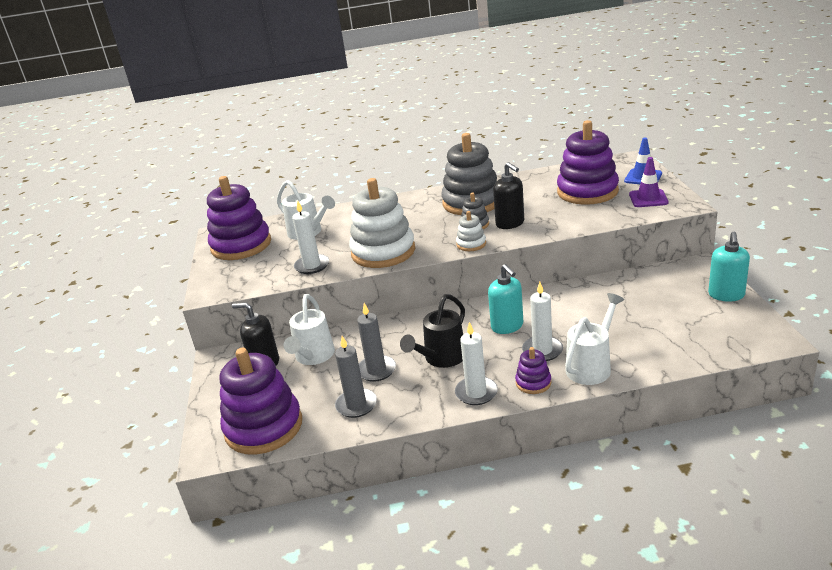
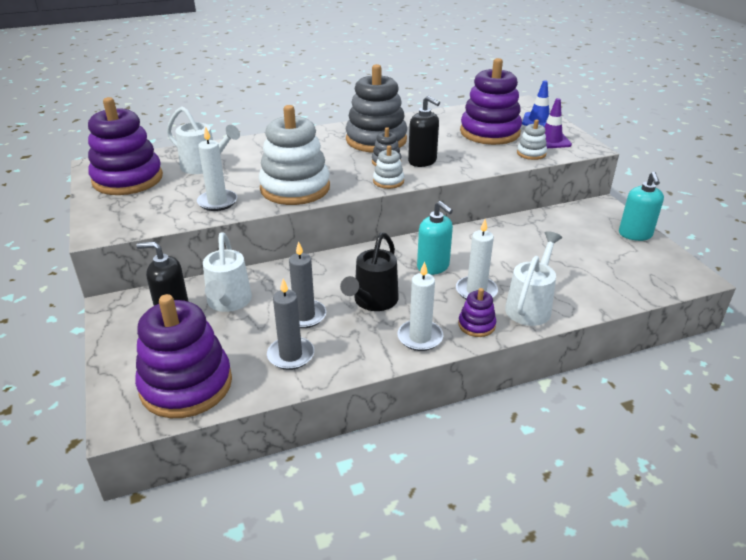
camera: 15 degrees left, 5 degrees up
(622, 213) = (531, 153): none -> white stacking toy

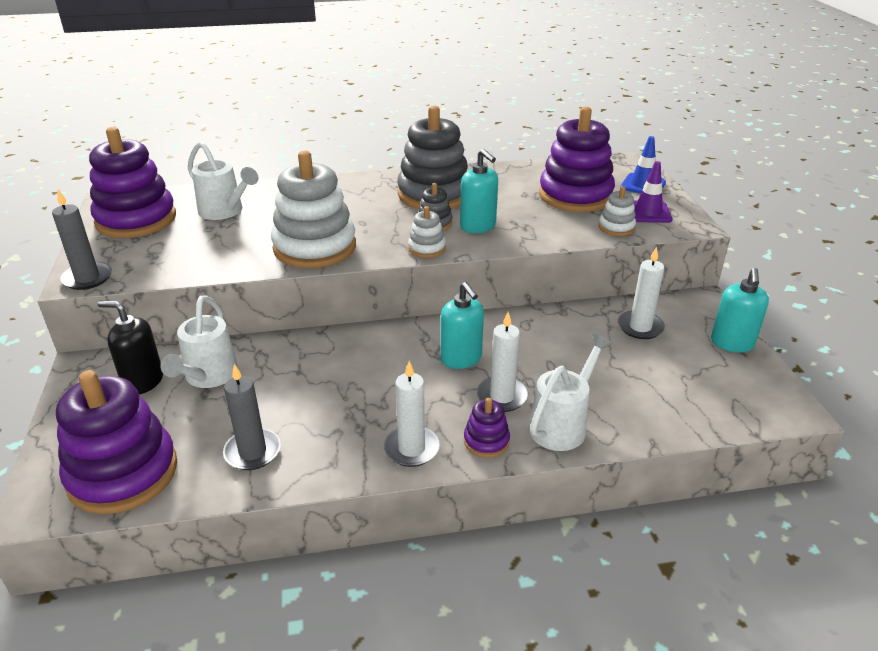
camera: 10 degrees right, 0 degrees up
(217, 202) = (221, 256): white candle -> white candle (640, 327)
(304, 316) = (287, 404): grey candle -> grey candle (87, 278)
(373, 302) = (372, 395): black watering can -> none
(422, 161) = (478, 226): black soap dispenser -> turquoise soap dispenser

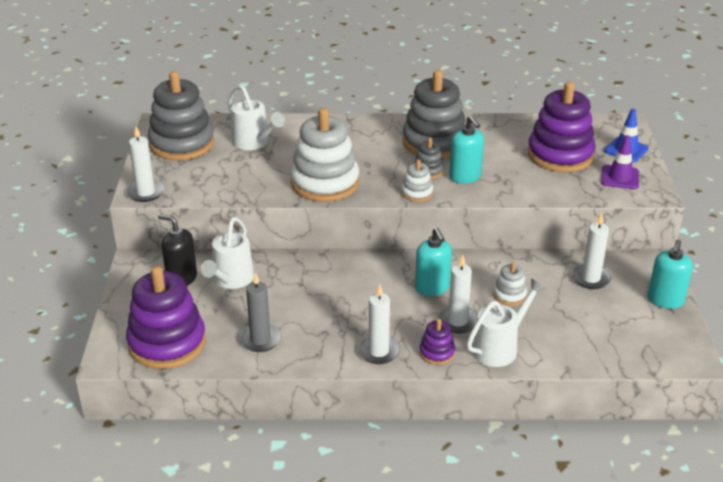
camera: 10 degrees right, 0 degrees up
(87, 278) = (145, 192): grey candle -> white candle
(136, 219) = (182, 144): purple stacking toy -> grey stacking toy
(616, 227) = (586, 189): white stacking toy -> white stacking toy (509, 295)

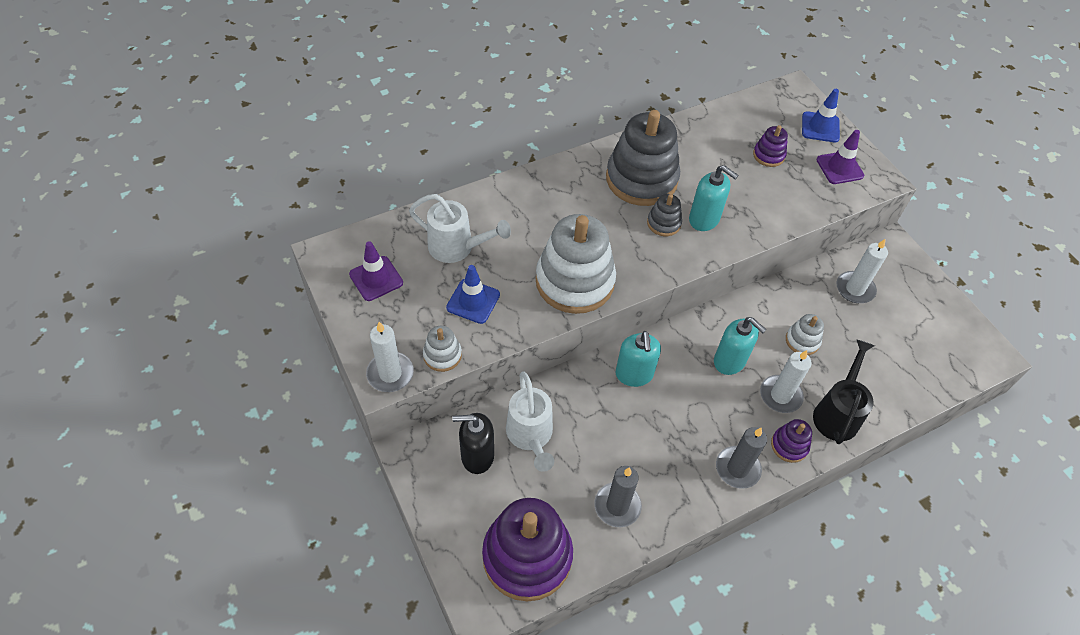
camera: 30 degrees left, 20 degrees up
(182, 144) = (376, 278): grey stacking toy -> purple traffic cone
(238, 173) = (473, 301): none -> blue traffic cone
(378, 351) = (737, 468): white candle -> grey candle
(417, 193) = (675, 261): white stacking toy -> white stacking toy (442, 355)
(500, 347) = (837, 413): white watering can -> black watering can
(560, 155) = (768, 155): purple stacking toy -> purple stacking toy, size x0.46
(665, 300) = (930, 291): turquoise soap dispenser -> turquoise soap dispenser (634, 374)

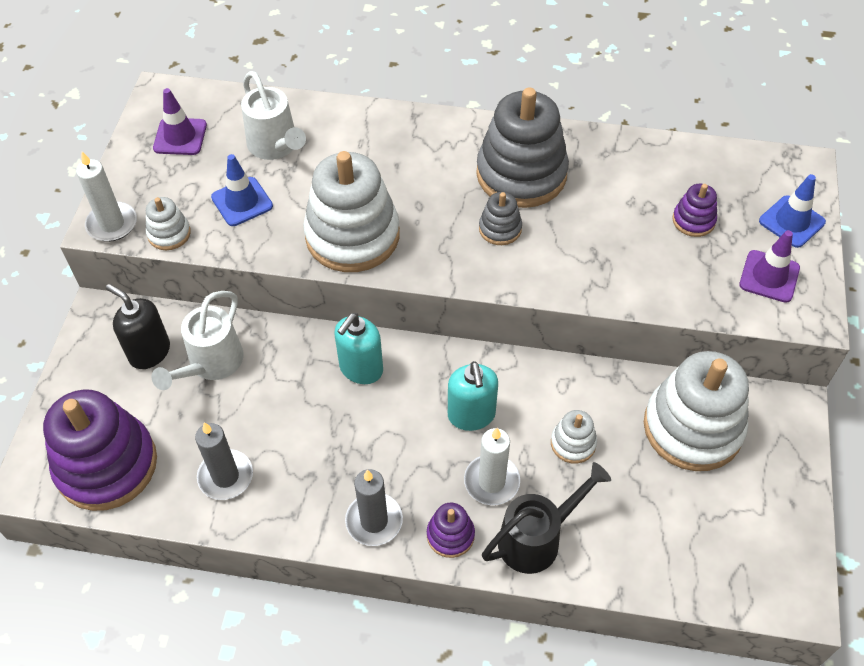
camera: 40 degrees right, 0 degrees up
(704, 219) = (548, 248): turquoise soap dispenser -> none
(855, 289) = (692, 427): white candle -> white stacking toy

